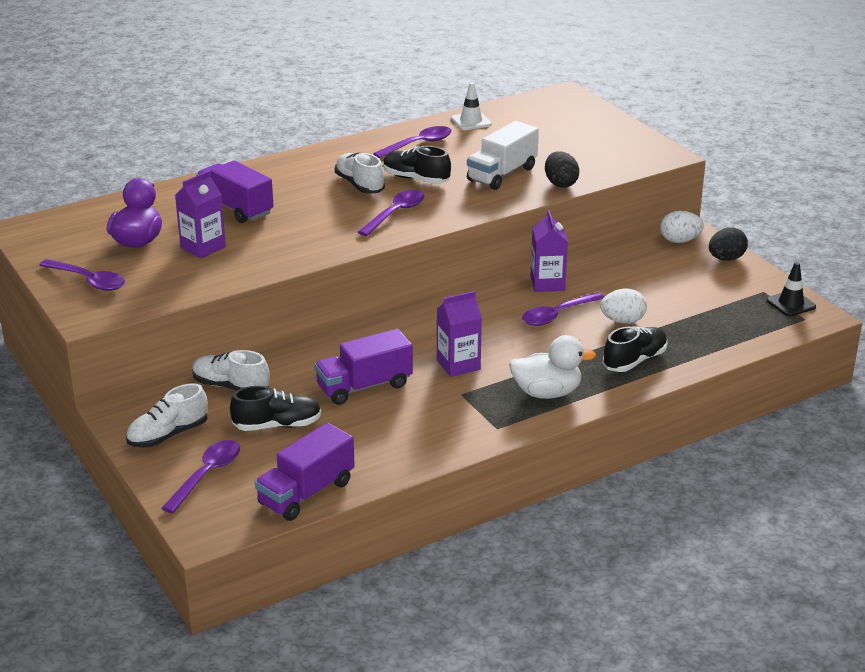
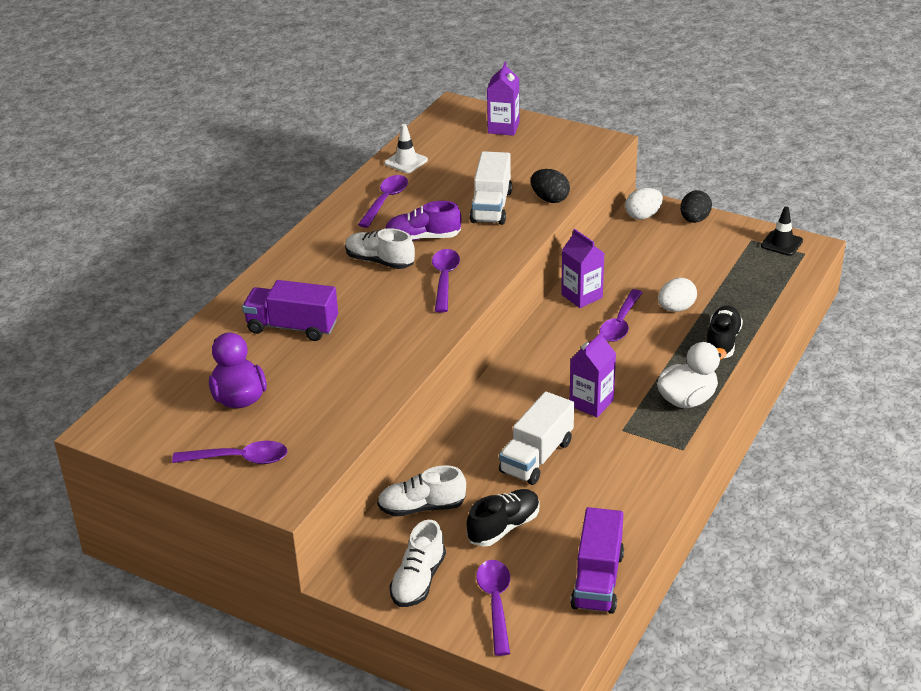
camera: 30 degrees left, 5 degrees up
(203, 247) = (309, 380): purple carton -> purple carton (503, 128)
(364, 386) = (536, 457): purple truck -> white truck
(416, 179) = (423, 237): black shoe -> purple shoe

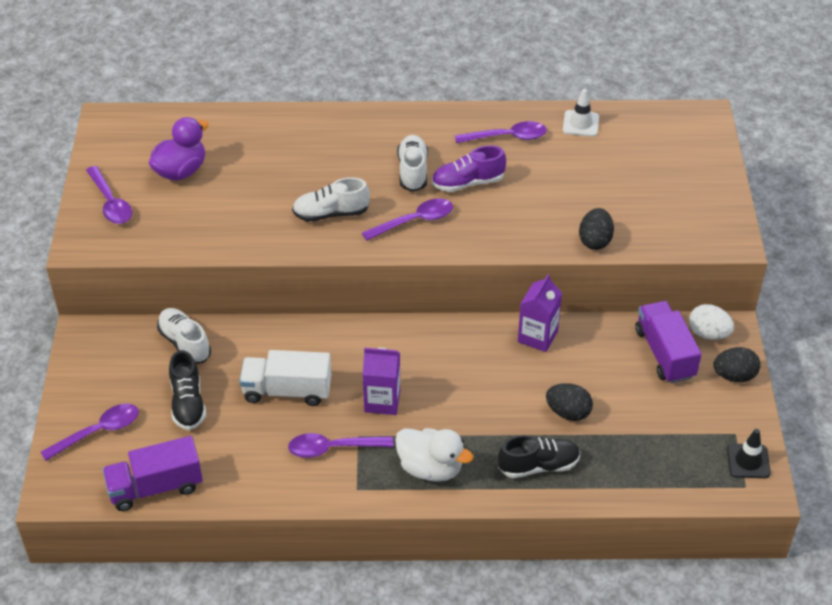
camera: 60 degrees right, 10 degrees up
(292, 327) = (287, 160): purple truck -> purple truck (664, 354)
(418, 580) = (101, 375): white shoe -> white shoe (331, 213)
(423, 237) = (468, 183): purple shoe -> purple shoe turned 75 degrees counterclockwise
(491, 206) = (551, 207): white truck -> none
(503, 128) = (695, 163): purple carton -> none
(503, 527) = (188, 403): black shoe -> black shoe turned 60 degrees clockwise
(620, 323) = (514, 379): purple spoon -> purple spoon (333, 448)
(676, 308) = (568, 412): white egg -> black egg

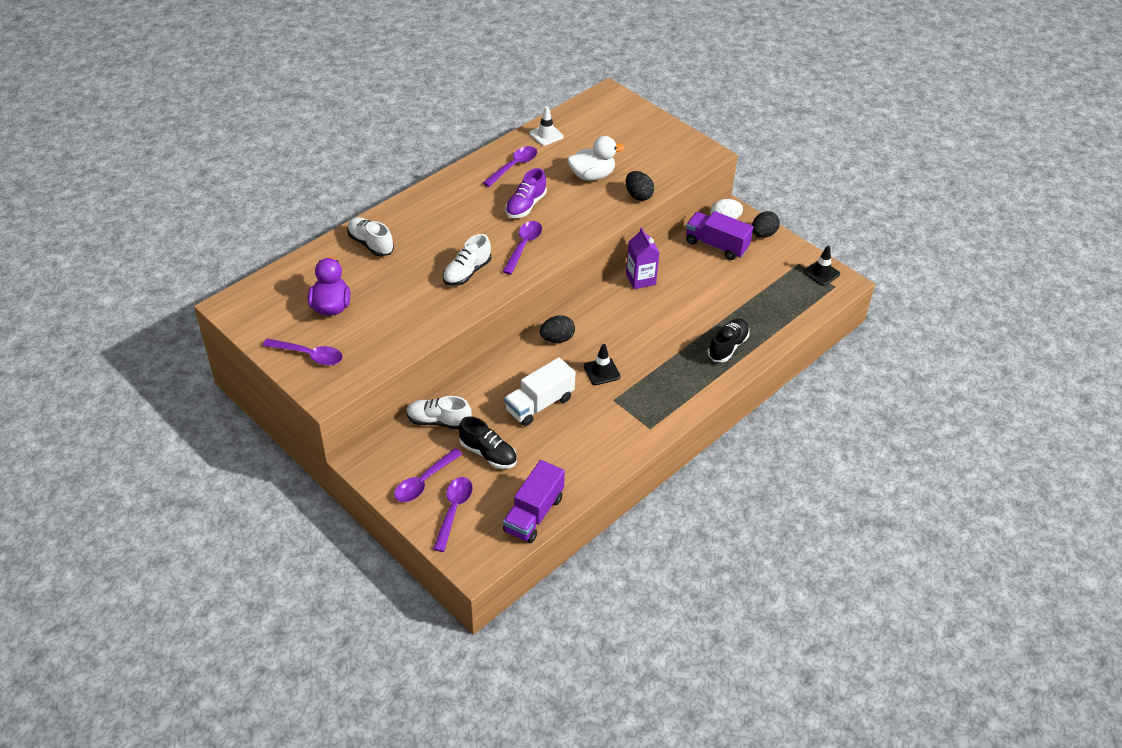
camera: 45 degrees left, 0 degrees up
(333, 448) = (608, 416): purple spoon -> purple spoon (424, 482)
(382, 401) = (601, 371): purple carton -> black traffic cone
(413, 171) = (484, 218): white shoe -> white shoe (370, 244)
(430, 468) = (675, 388): white duck -> white duck (592, 175)
(568, 412) = (707, 309): black egg -> black egg (557, 339)

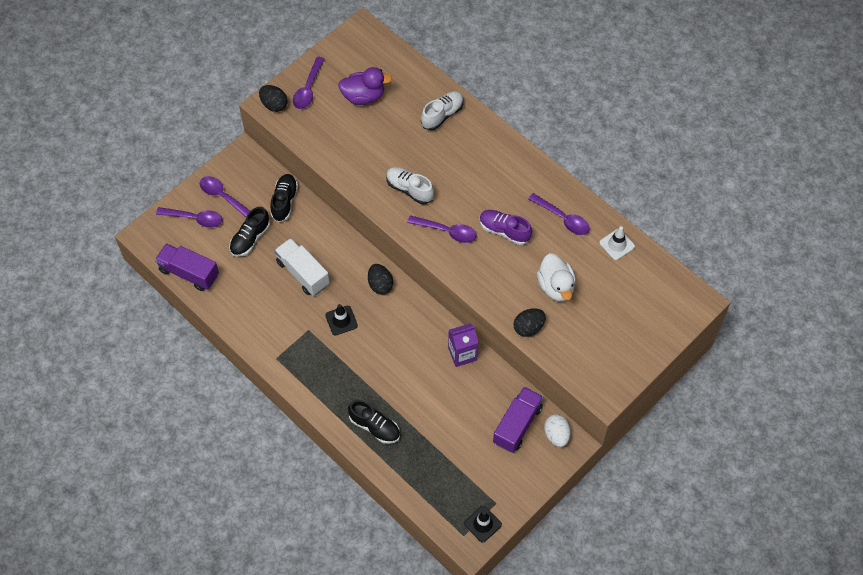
camera: 90 degrees right, 15 degrees up
(438, 421) = (284, 201): white shoe -> black shoe
(763, 234) = (538, 472): black egg -> black egg (274, 105)

